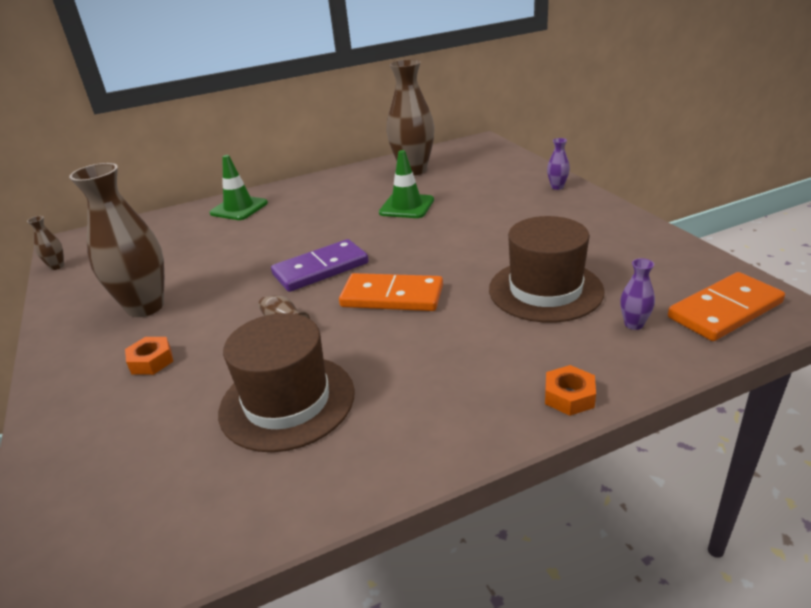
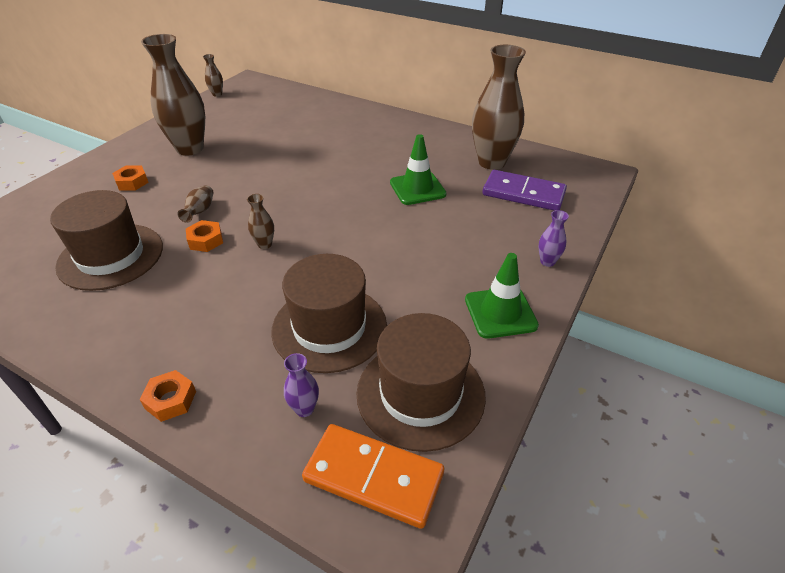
camera: 50 degrees right, 10 degrees up
(239, 208) = (344, 115): green traffic cone -> green traffic cone (500, 312)
(320, 269) = (282, 193): purple domino -> purple domino (523, 193)
(341, 329) = (206, 240): none -> orange nut
(392, 296) = (265, 244): orange domino -> brown vase
(653, 270) = (420, 393): none -> brown hat

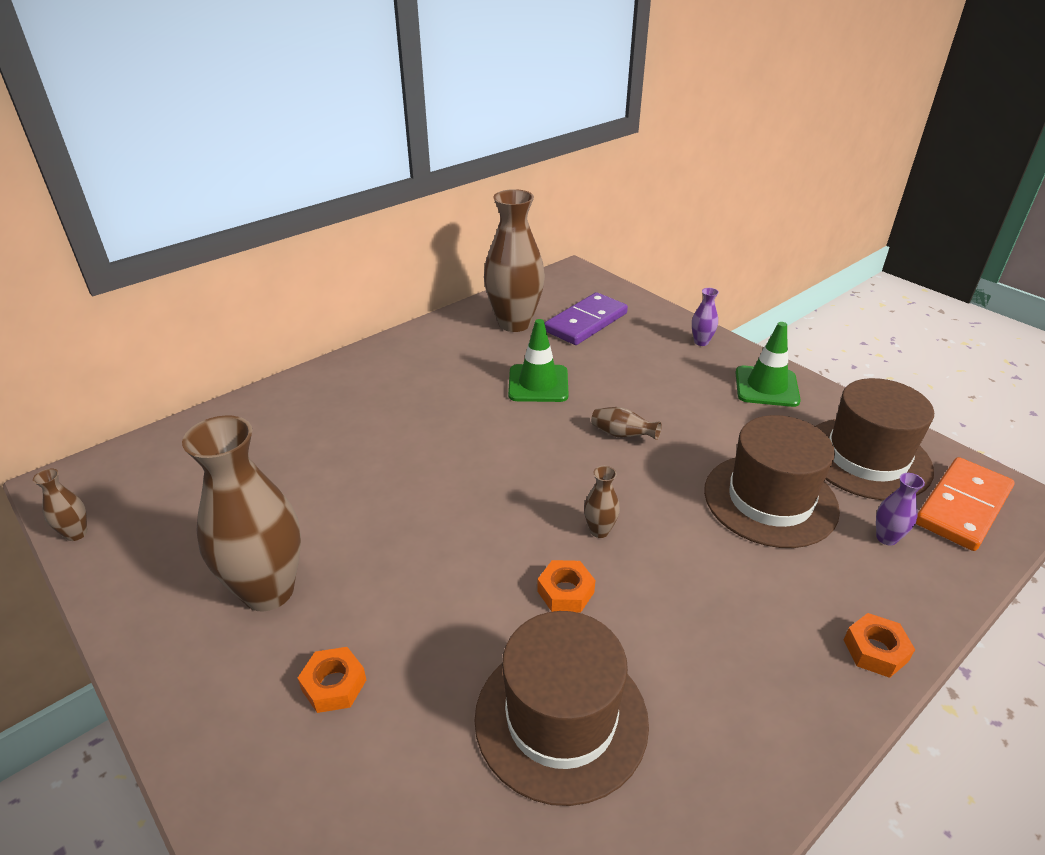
camera: 70 degrees left, 5 degrees down
(200, 212) = (485, 592): brown vase -> brown vase (622, 435)

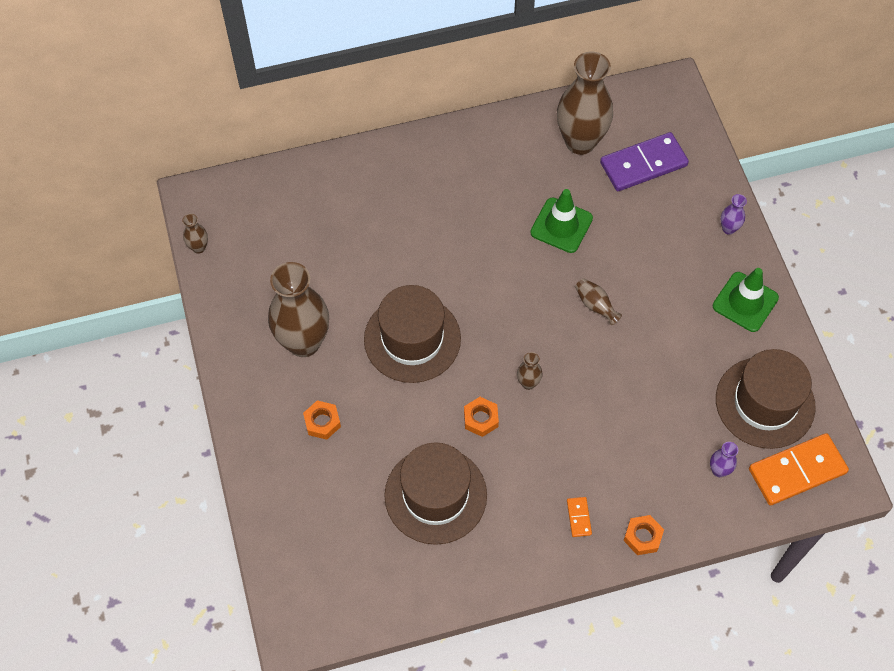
camera: 25 degrees right, 25 degrees up
(770, 500) = (662, 407): brown hat -> brown hat (412, 339)
(778, 661) = (579, 517): none -> orange domino

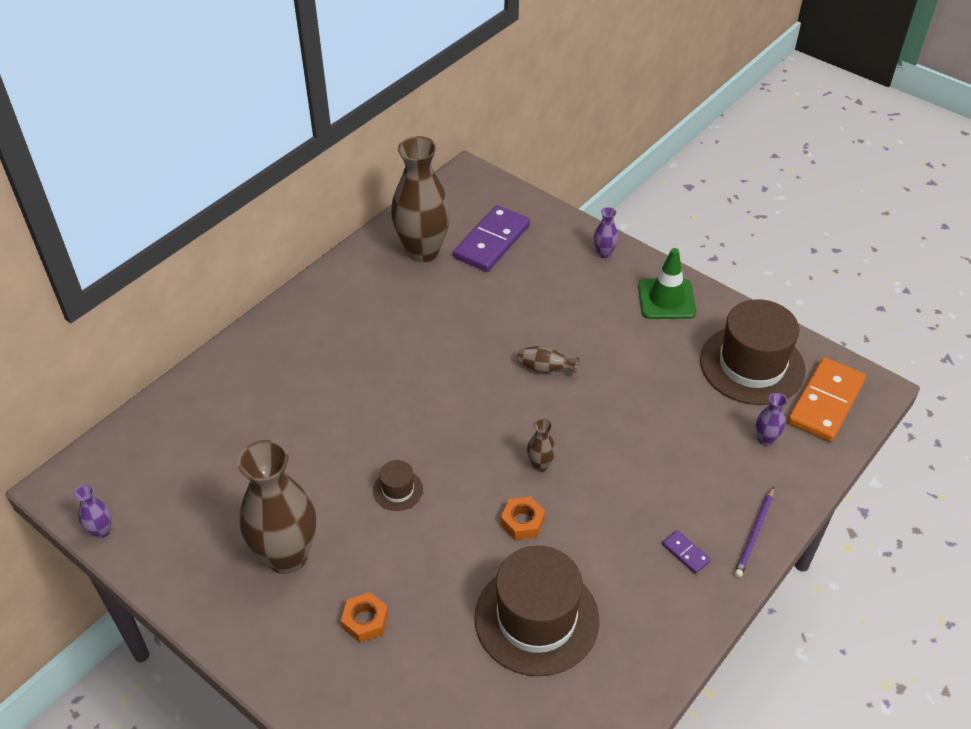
camera: 35 degrees left, 15 degrees down
(199, 247) = (101, 531): brown vase -> purple vase
(412, 339) = (398, 490): brown hat -> brown hat, size x0.44
(561, 225) = (460, 322): green traffic cone -> none
(579, 517) = (685, 553): orange domino -> purple domino
(642, 537) = (754, 534): orange nut -> purple pencil

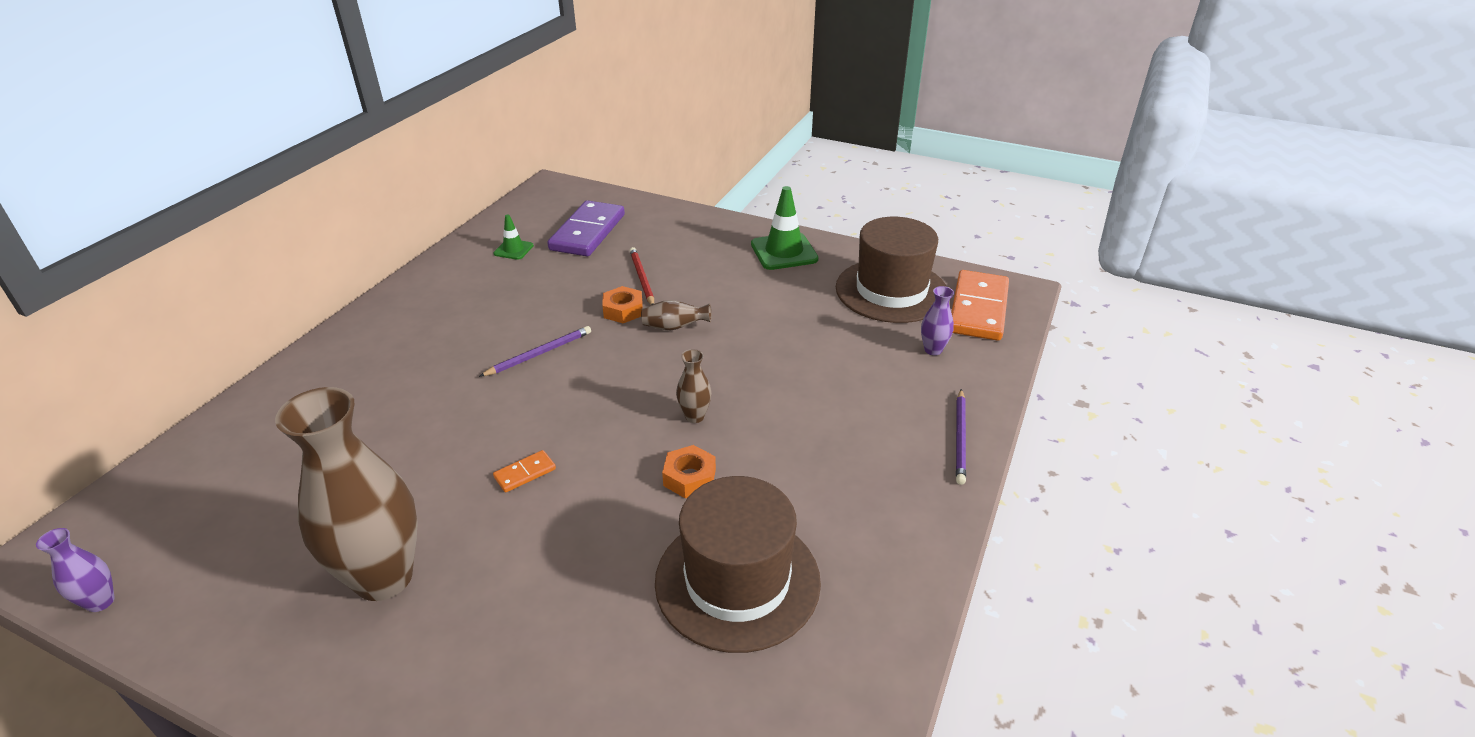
camera: 15 degrees left, 10 degrees down
(365, 621) = (506, 634): orange nut -> orange nut (623, 310)
(398, 490) = (525, 473): brown hat -> orange domino
(423, 251) = (513, 249): brown vase -> green traffic cone
(427, 374) = (539, 353): none -> purple pencil
(529, 307) = (642, 278): none -> red pencil
(604, 253) = (708, 226): purple vase -> none
(685, 553) = (892, 472): purple domino -> none

